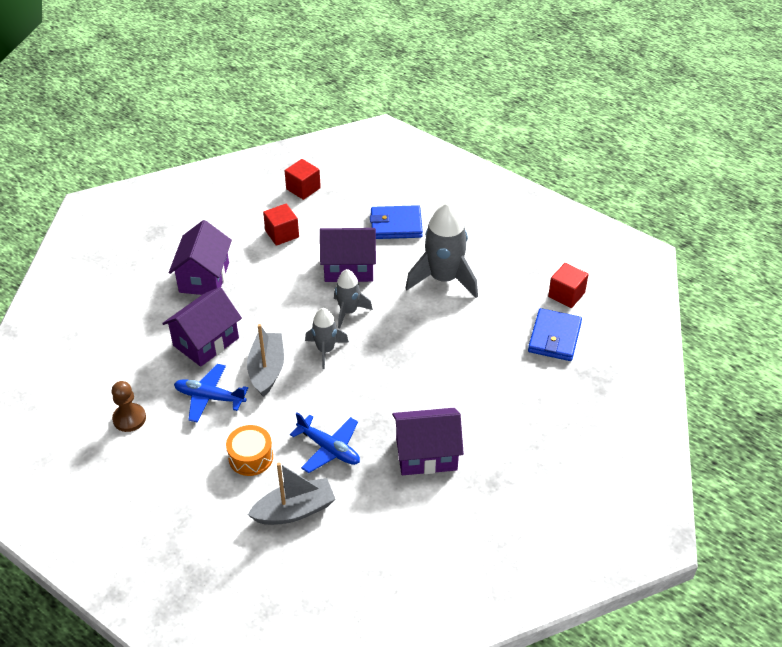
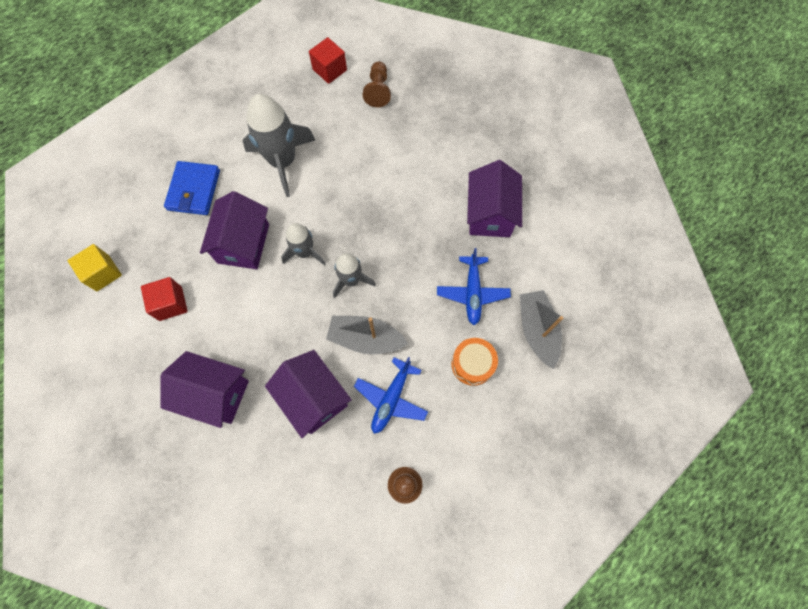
camera: 80 degrees left, 25 degrees up
(303, 188) = (103, 273): red cube -> yellow cube
(329, 448) = (472, 293): blue plane -> blue plane turned 135 degrees clockwise
(554, 337) = (378, 90): blue wallet -> brown pawn

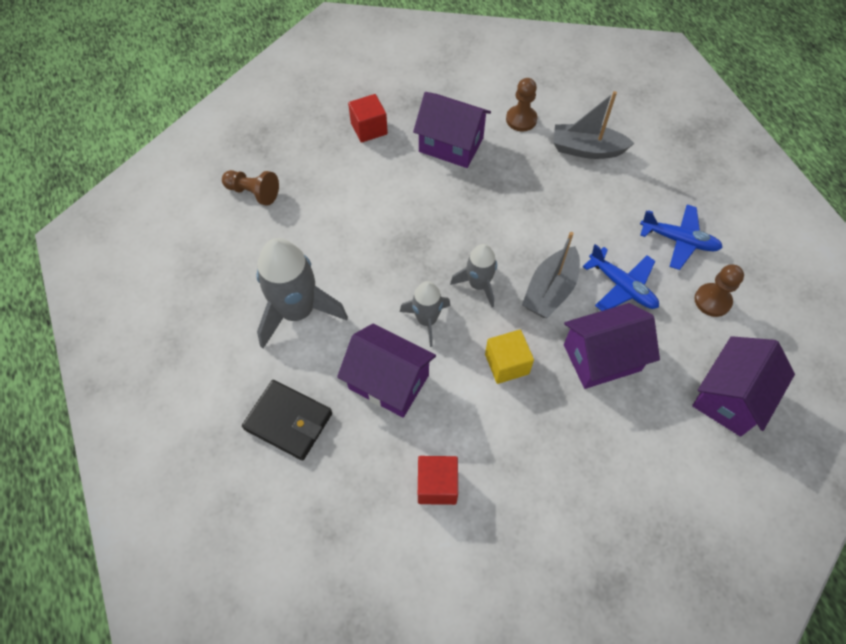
camera: 70 degrees left, 10 degrees down
(103, 273) = (360, 565): yellow cube -> yellow cube (506, 364)
(194, 190) = (288, 421): blue wallet -> black wallet
(215, 393) = (569, 459): purple house -> purple house (730, 397)
(329, 70) = (197, 230): red cube -> red cube (369, 128)
(472, 293) = (531, 185): blue plane -> blue plane (679, 240)
(472, 364) = (605, 209): orange drum -> none
(547, 263) = (521, 119): none -> brown pawn

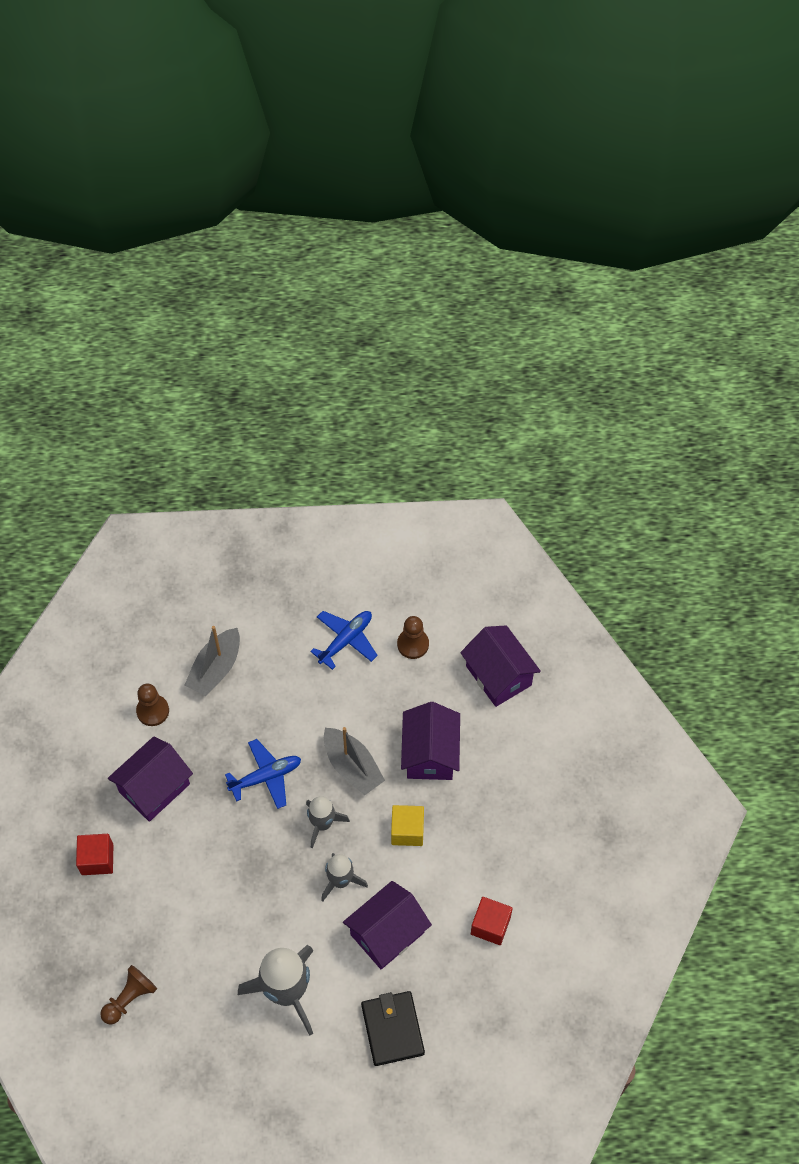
camera: 70 degrees left, 0 degrees up
(288, 421) = (392, 1029): black wallet -> black wallet turned 60 degrees counterclockwise
(622, 286) = (371, 707): blue plane -> blue plane (266, 777)

